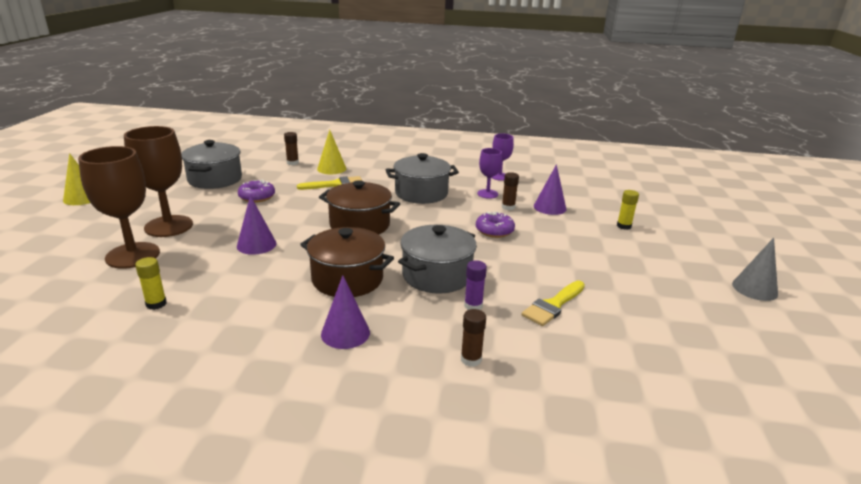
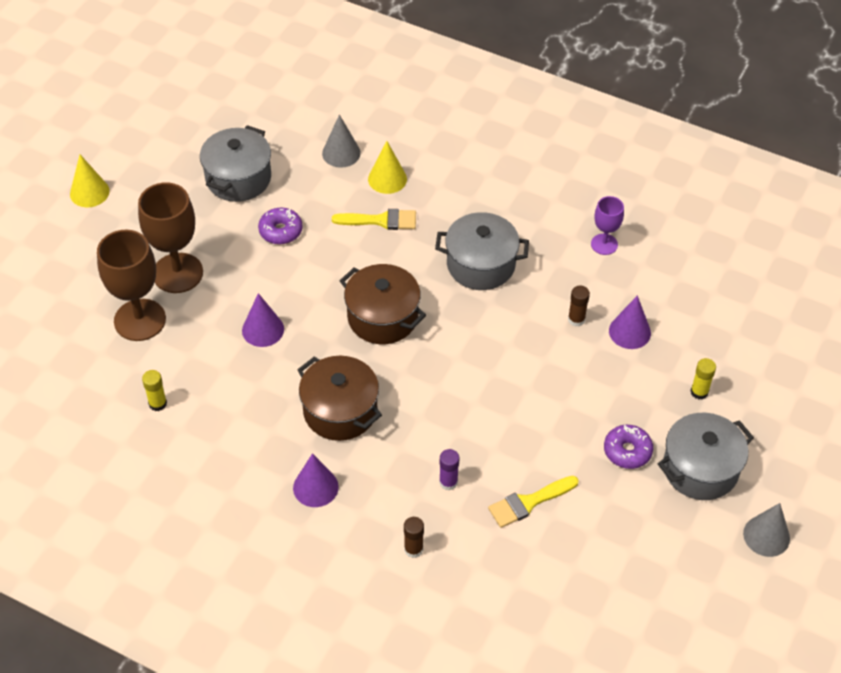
camera: 20 degrees right, 25 degrees up
(292, 163) = (341, 153): brown glue stick -> grey cone
(437, 275) = (432, 428): grey pot -> grey pot (700, 469)
(487, 194) = (565, 284): purple goblet -> none
(494, 231) = (533, 364): purple donut -> purple donut (627, 451)

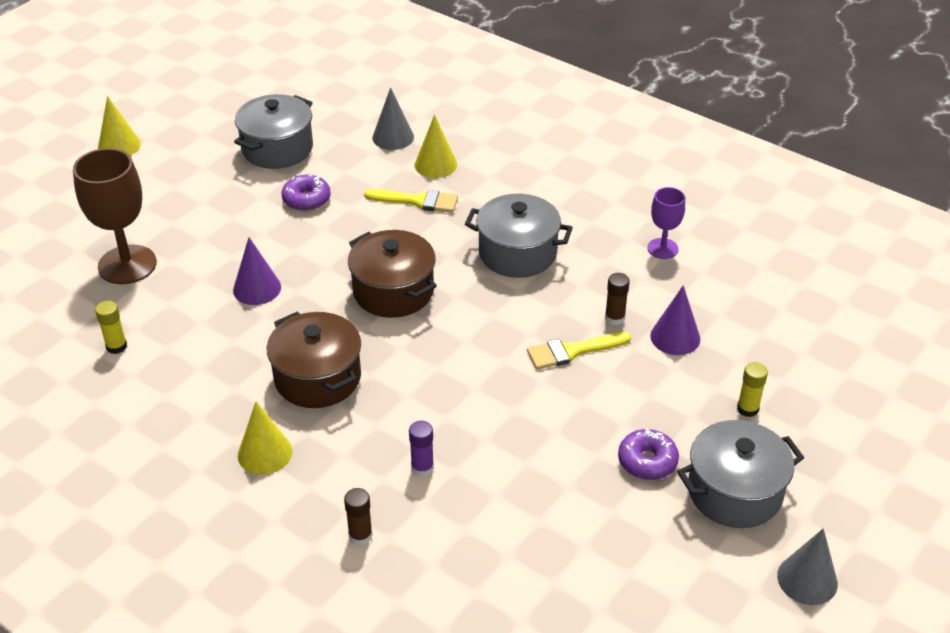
camera: 10 degrees right, 10 degrees down
(177, 273) = (183, 226): brown goblet -> none
(315, 487) = (265, 453): purple cone -> yellow cone
(529, 502) = (514, 502): yellow brush -> yellow brush (572, 351)

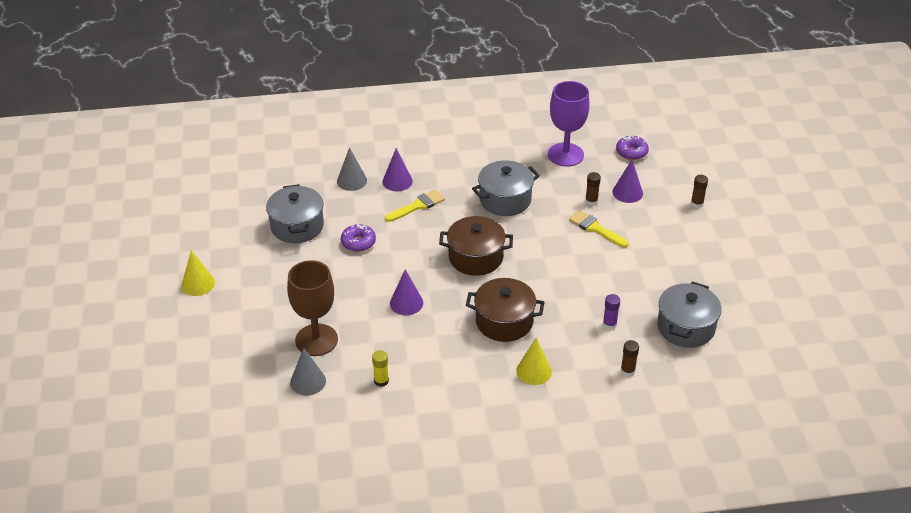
camera: 45 degrees left, 0 degrees up
(435, 164) = (397, 181): yellow cone -> purple cone
(572, 351) = (595, 228): yellow brush -> yellow brush turned 105 degrees clockwise
(647, 461) = (691, 253): purple donut -> purple donut (631, 152)
(662, 248) = (565, 155): purple goblet -> purple goblet, size x1.83
(734, 492) = (738, 241): grey pot -> grey pot (686, 327)
(747, 409) = (697, 203): yellow glue stick -> brown glue stick
(807, 579) = (805, 256): grey cone -> grey cone (308, 381)

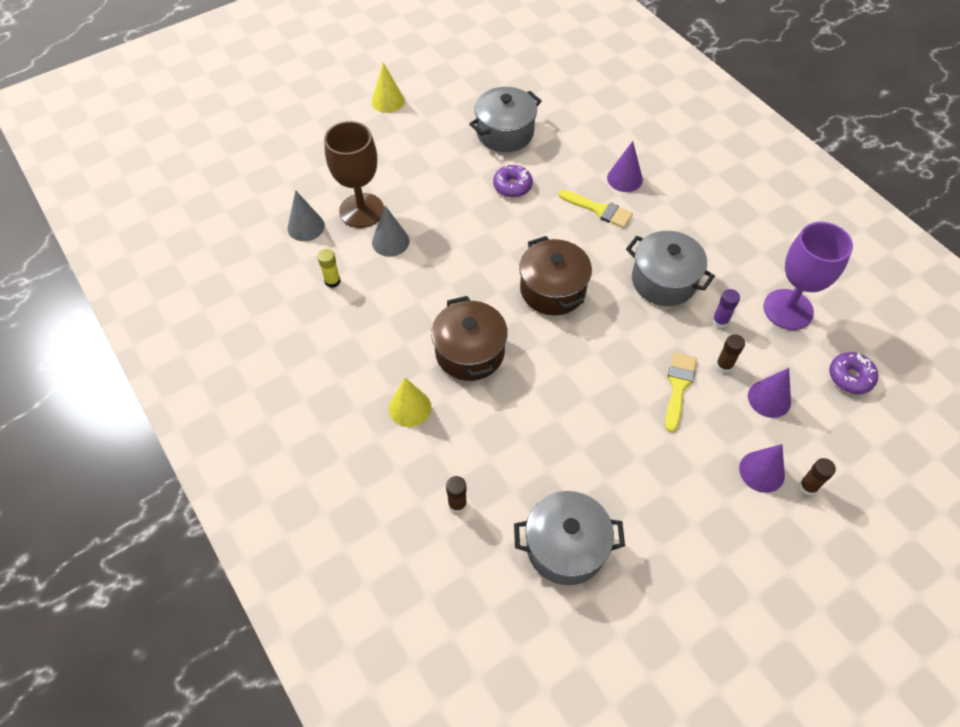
camera: 65 degrees right, 15 degrees up
(352, 181) = (598, 144): grey cone -> grey cone (390, 241)
(406, 303) = (449, 258): purple cone -> purple cone (761, 471)
(609, 324) = (523, 458): purple glue stick -> purple glue stick (720, 321)

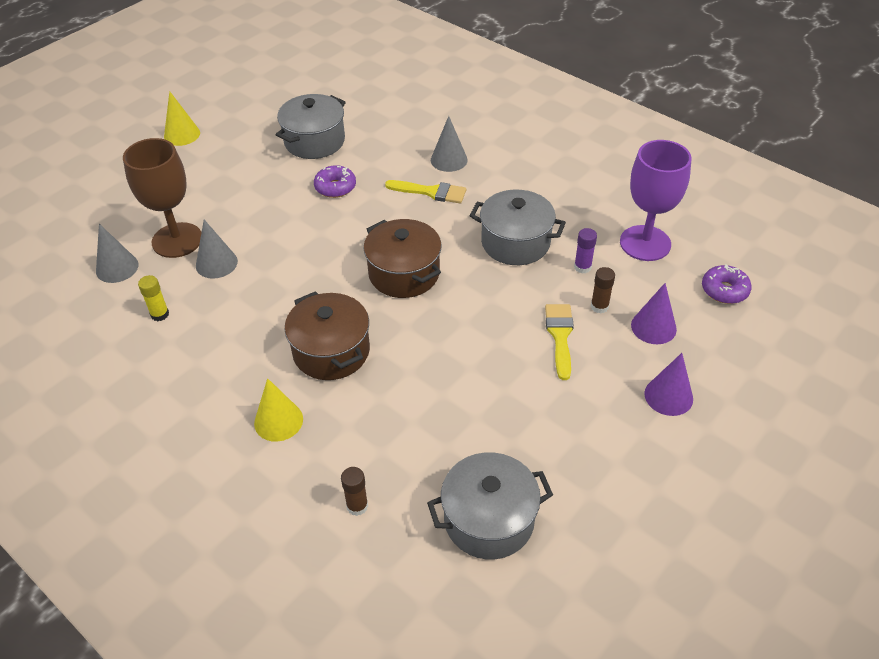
camera: 15 degrees left, 10 degrees down
(624, 178) = (449, 160): purple cone -> grey cone
(808, 486) = (718, 399): brown glue stick -> none

